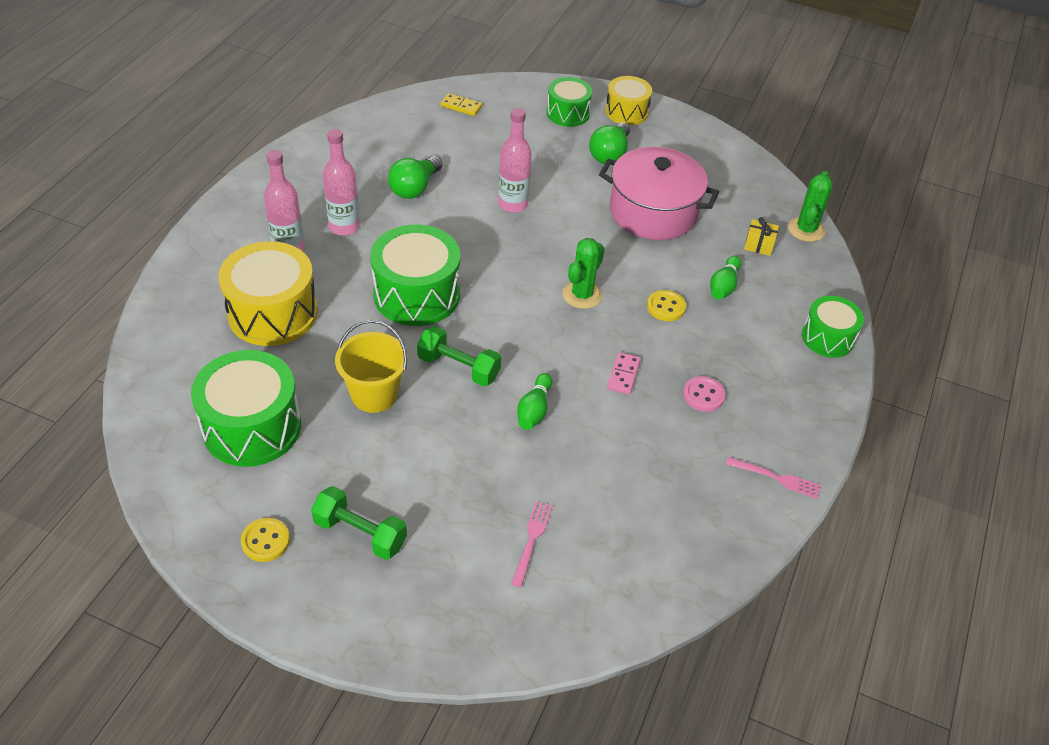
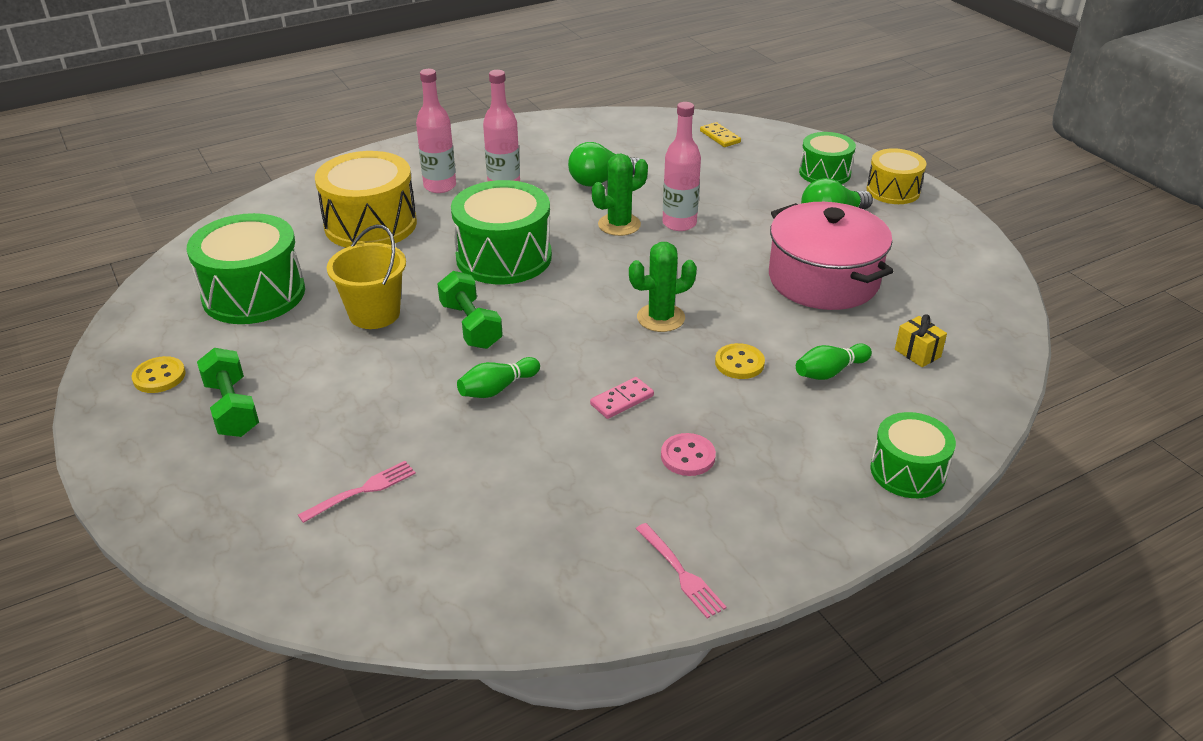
camera: 40 degrees right, 10 degrees down
(806, 229) = (999, 361): green cactus -> green cactus (619, 225)

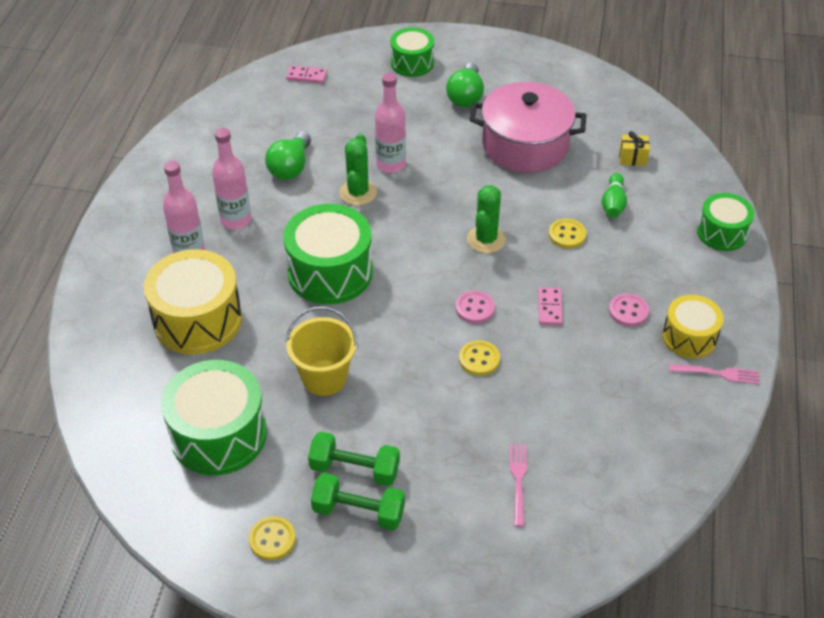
camera: 50 degrees left, 10 degrees up
(471, 326) = (395, 334): green dumbbell -> green dumbbell (355, 469)
(497, 388) = (479, 359): green bowling pin -> yellow button
(561, 354) = (475, 308): none -> pink button
(720, 137) = (306, 76): yellow domino -> pink domino
(893, 191) = (467, 51): yellow drum -> yellow drum (689, 337)

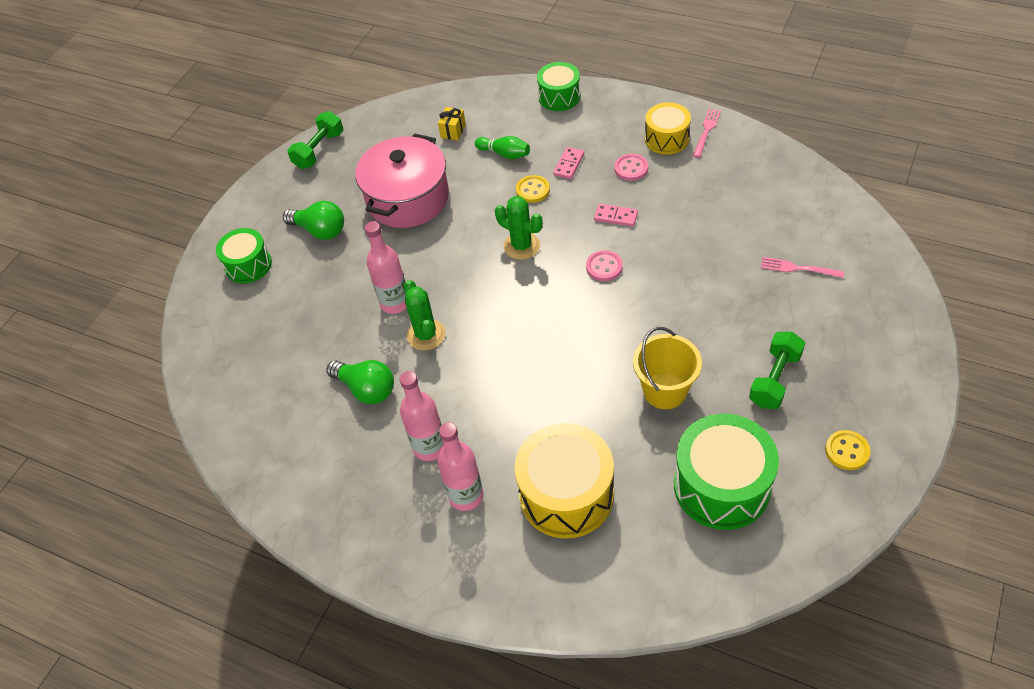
camera: 70 degrees left, 5 degrees up
(306, 76) = (224, 359): pink domino -> pink domino (569, 164)
(330, 272) = (530, 371): green drum -> none
(358, 193) = (426, 335): green cactus -> green cactus turned 45 degrees clockwise
(358, 511) = (821, 382): green dumbbell -> green dumbbell (319, 150)
(479, 359) = (664, 273): yellow button -> none

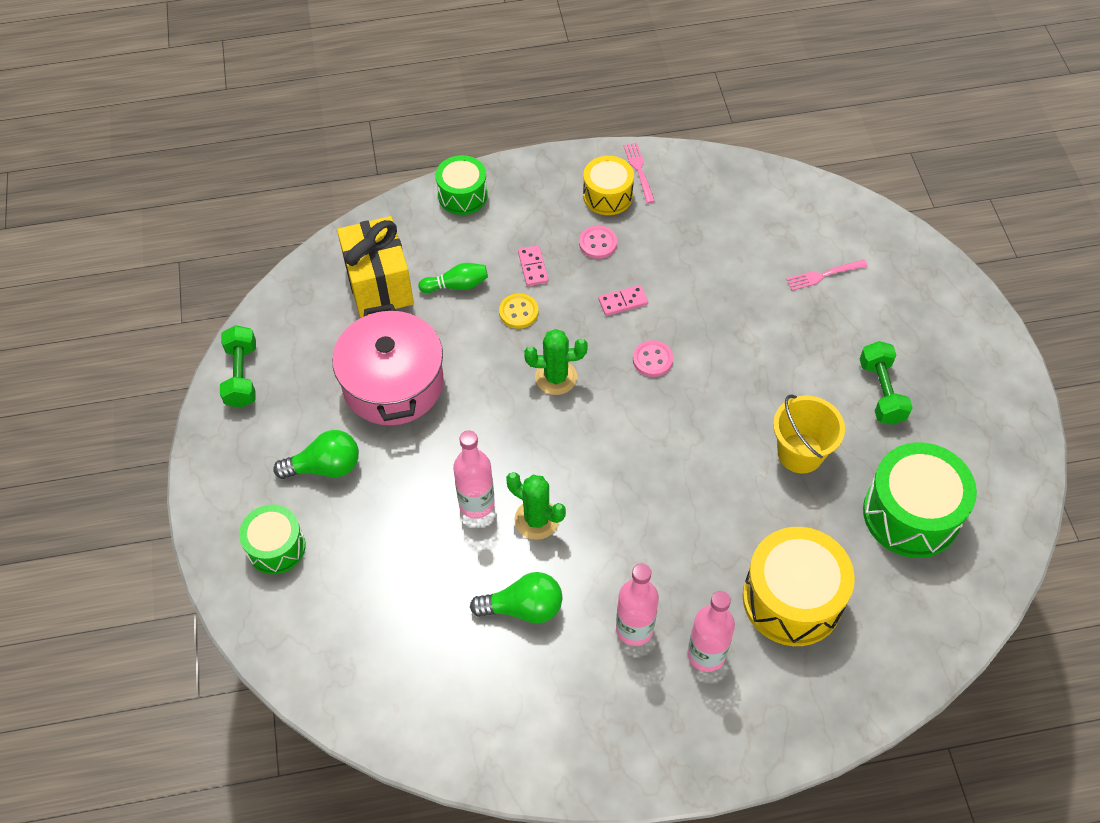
camera: 40 degrees left, 5 degrees up
(453, 131) = (379, 284): yellow gift -> yellow gift, size x2.40
(847, 451) = (982, 426): yellow button -> none

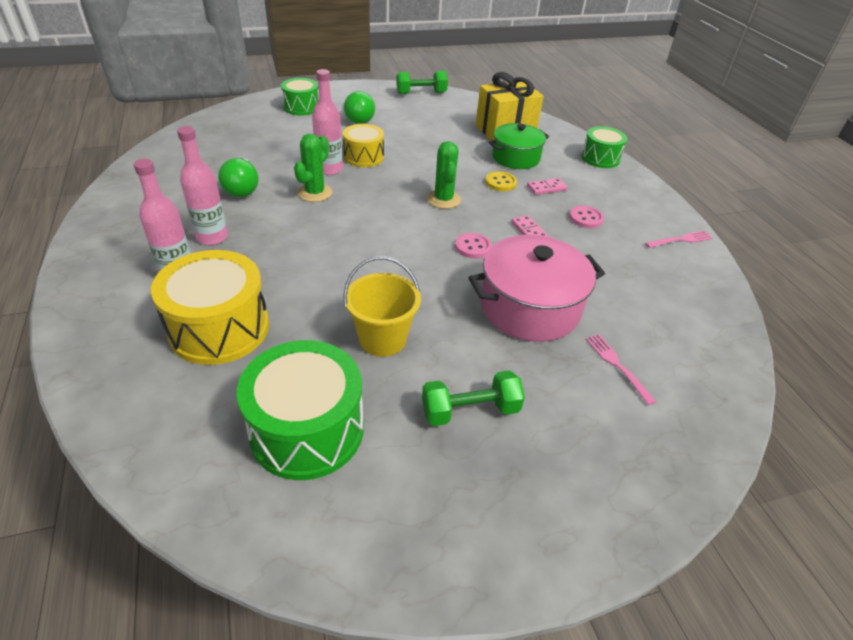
camera: 80 degrees right, 15 degrees down
(393, 383) = (425, 137): pink pot -> pink pot (529, 307)
(457, 285) = (515, 158): green bowling pin -> green pot
(607, 195) = (640, 223): yellow drum -> yellow drum (364, 157)

